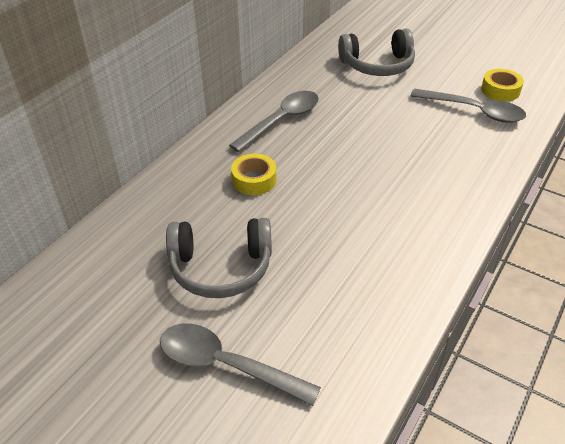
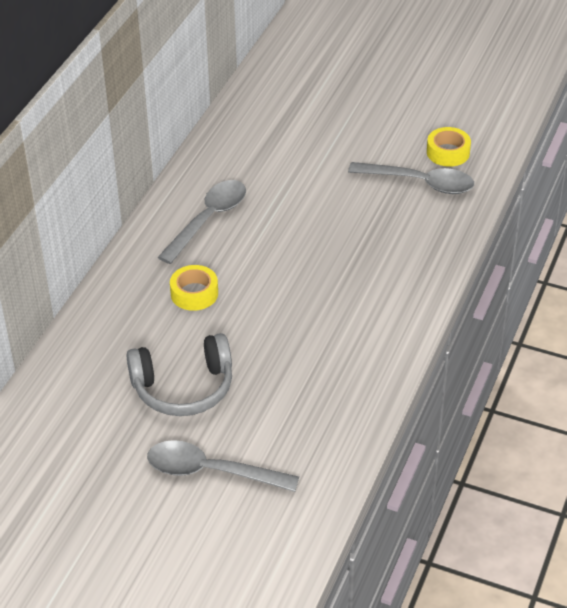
camera: 10 degrees left, 0 degrees up
(377, 65) = (306, 133): grey headphones -> none

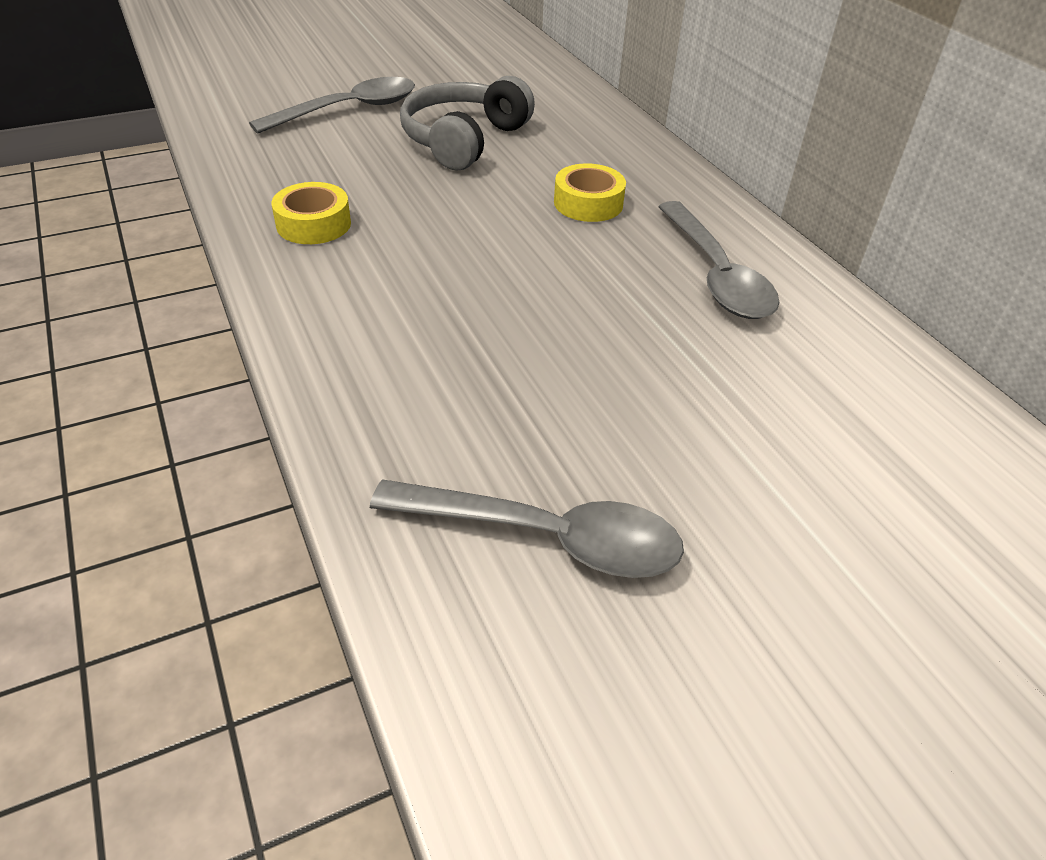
camera: 130 degrees right, 0 degrees up
(419, 183) = (544, 537): grey spoon -> grey spoon turned 135 degrees counterclockwise
(448, 152) = (584, 663): yellow tape -> yellow tape (313, 224)

